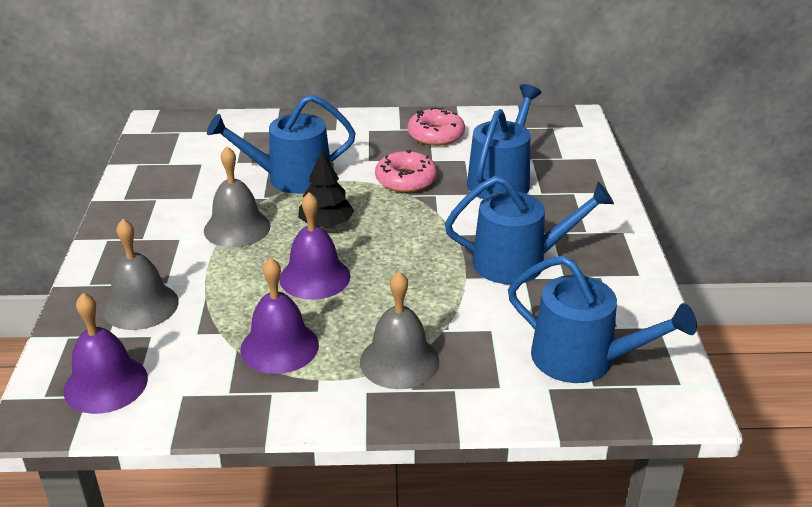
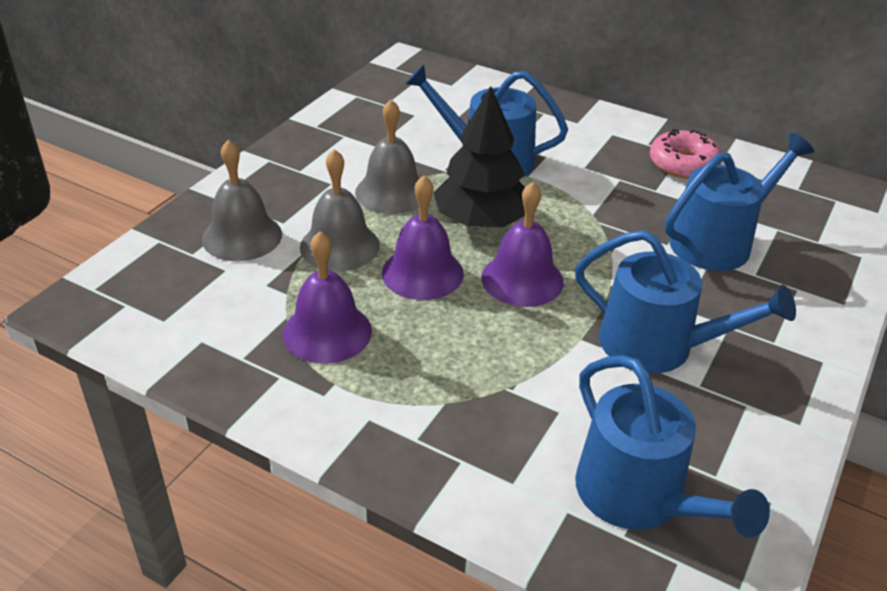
camera: 30 degrees right, 5 degrees up
(105, 384) = (149, 300): purple bell -> purple bell (522, 279)
(326, 224) = (481, 221): black tree -> black tree, size x1.51
(399, 361) = (430, 401): grey bell -> grey bell (339, 246)
(406, 180) = (606, 203): pink donut -> none

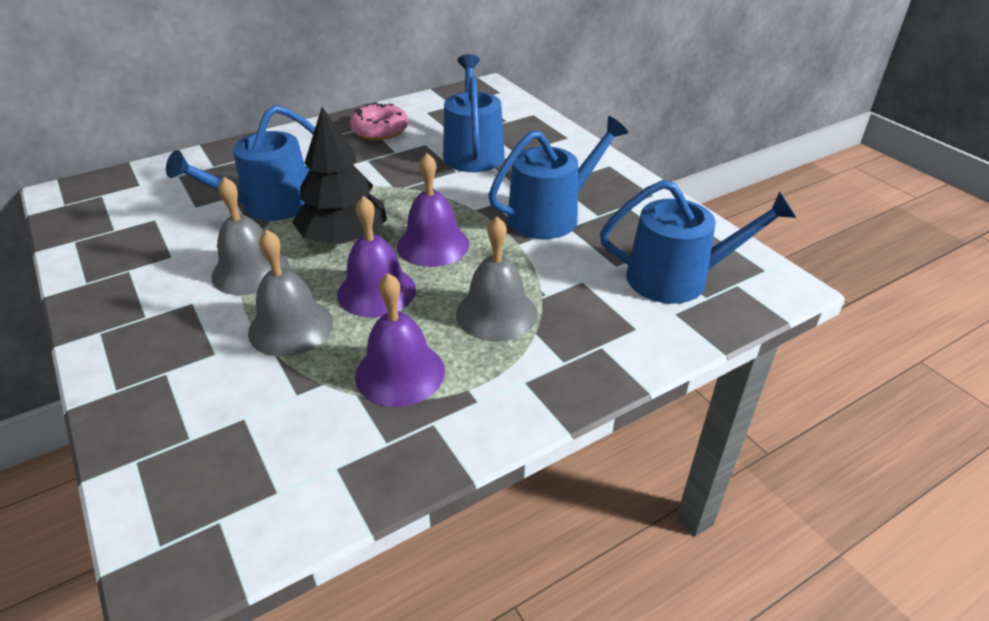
camera: 60 degrees left, 0 degrees up
(242, 236) = (203, 390): grey bell -> grey bell (496, 313)

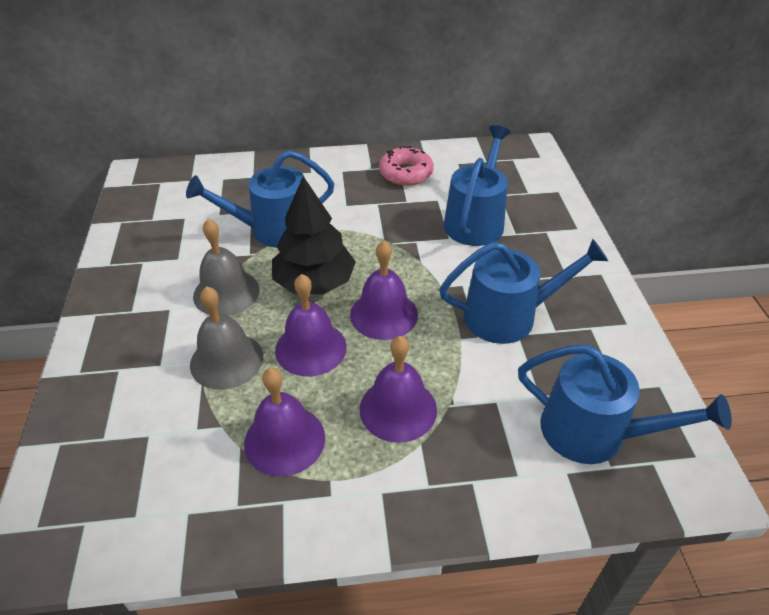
camera: 25 degrees right, 5 degrees up
(496, 313) = (398, 409): grey bell -> purple bell

